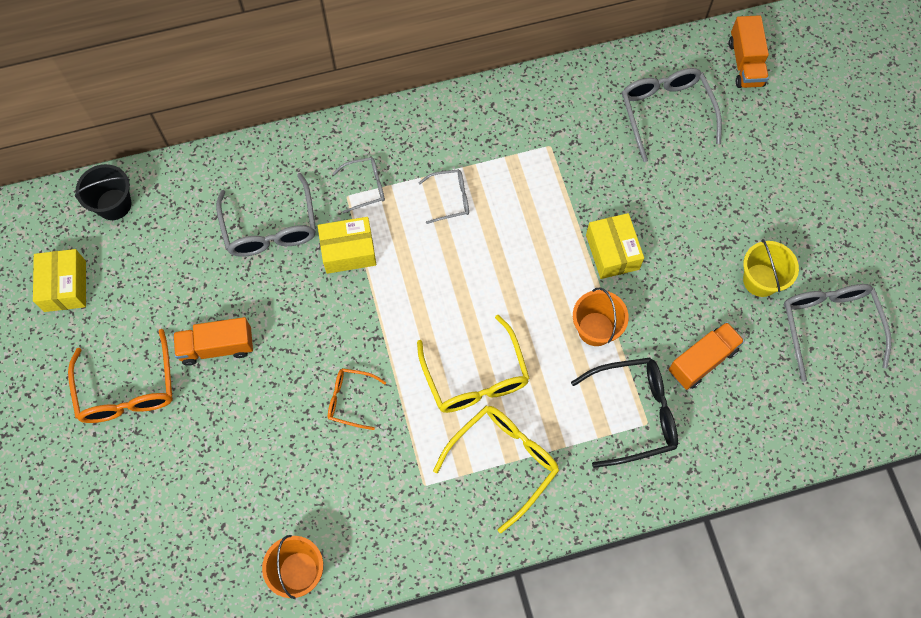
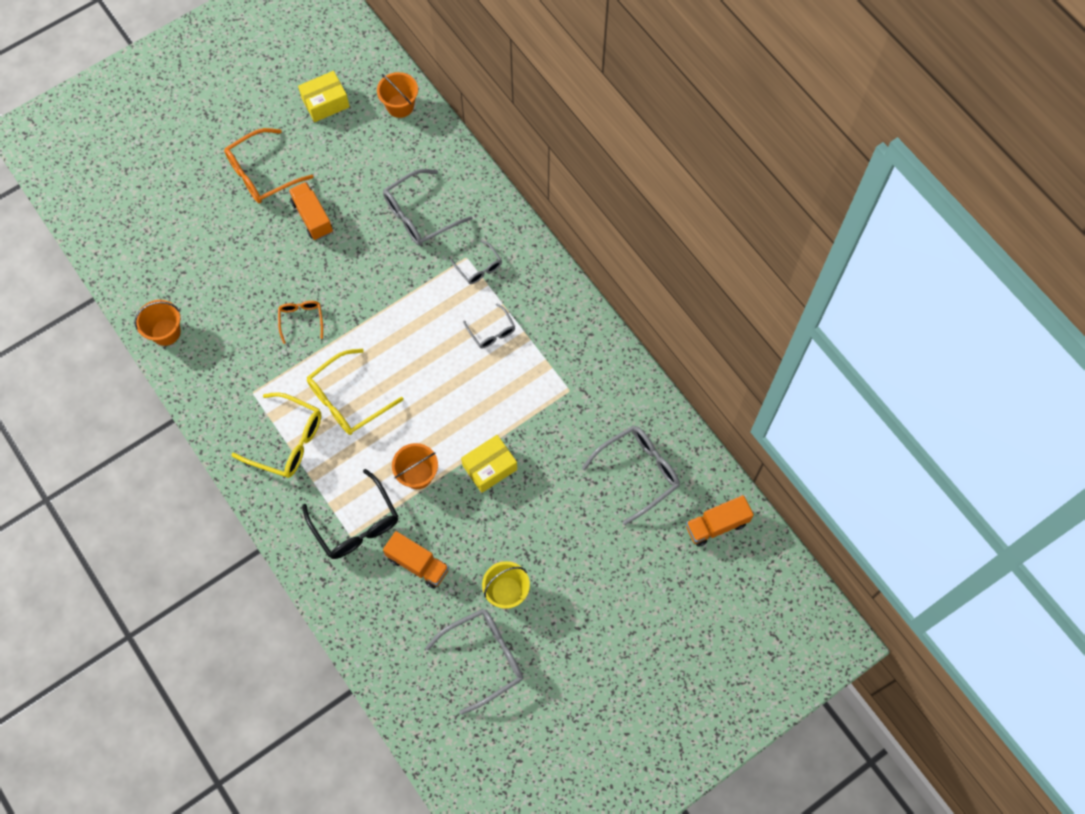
camera: 70 degrees right, 0 degrees up
(114, 204) = (400, 106): black bucket -> orange bucket
(348, 251) = (420, 275): yellow box -> none

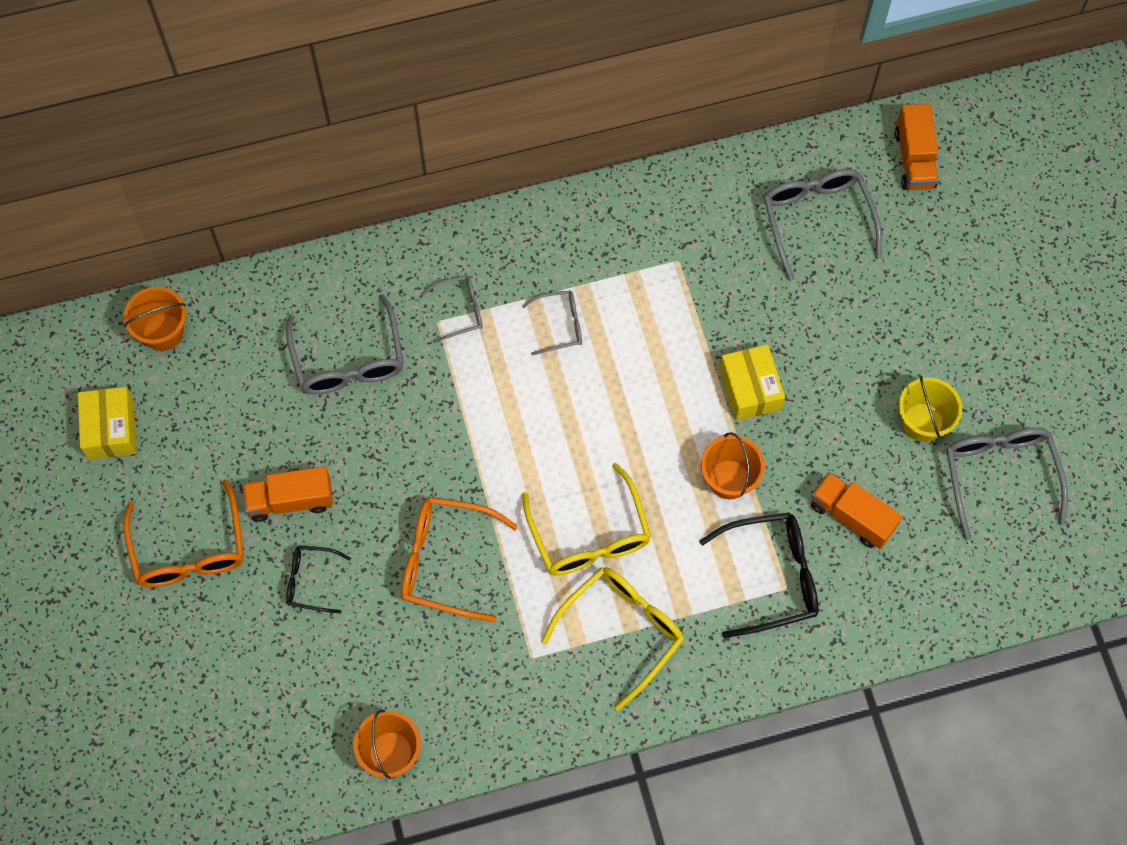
camera: 70 degrees left, 0 degrees up
(263, 248) = (311, 581): none -> black glasses
(301, 320) = (445, 561): orange glasses -> orange glasses, size x1.77
(418, 564) = (851, 516): orange truck -> orange truck turned 105 degrees counterclockwise

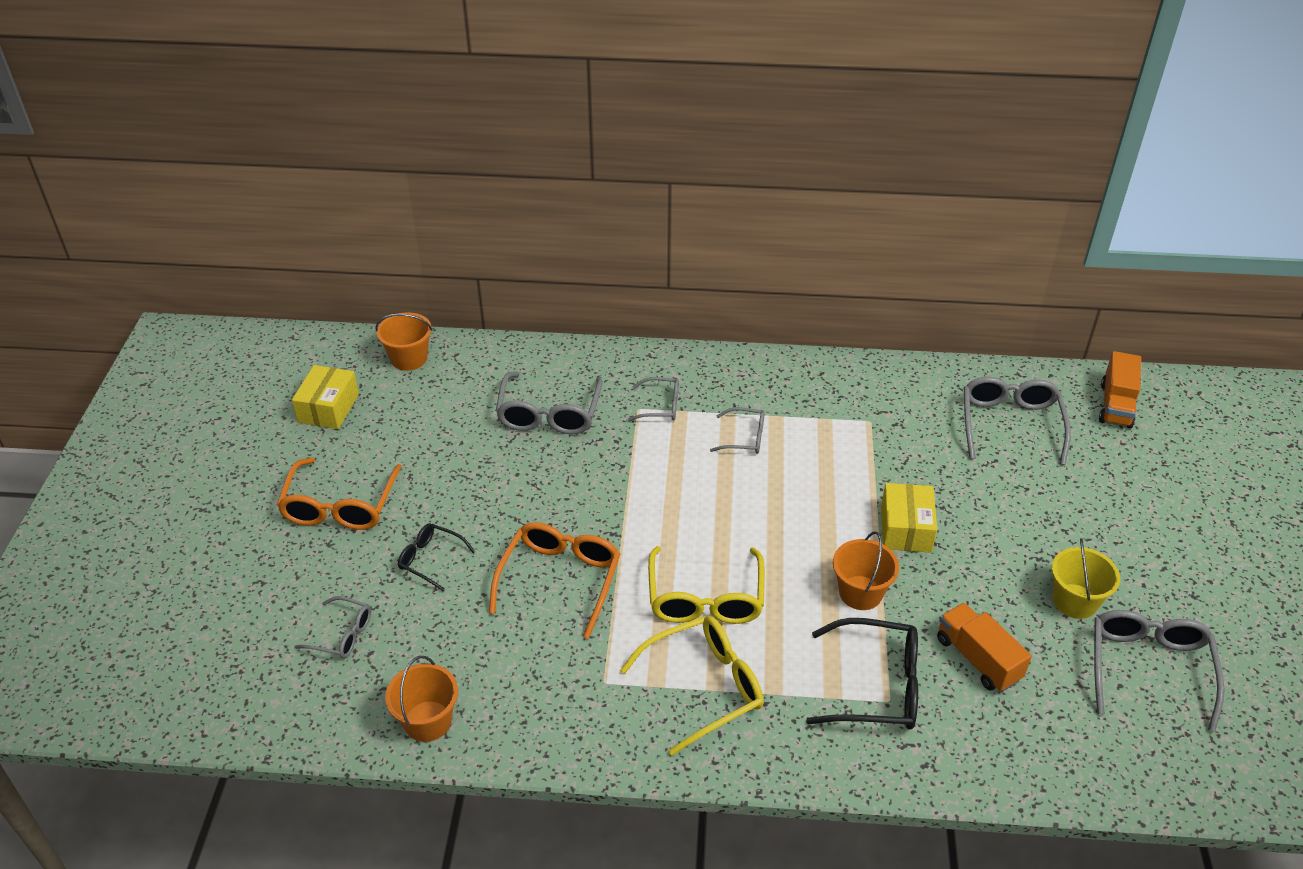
camera: 20 degrees right, 25 degrees down
(268, 693) = (342, 634): none -> grey glasses
(290, 500) = (446, 496): orange truck -> none
(445, 561) = (560, 580): orange glasses -> orange glasses turned 75 degrees clockwise

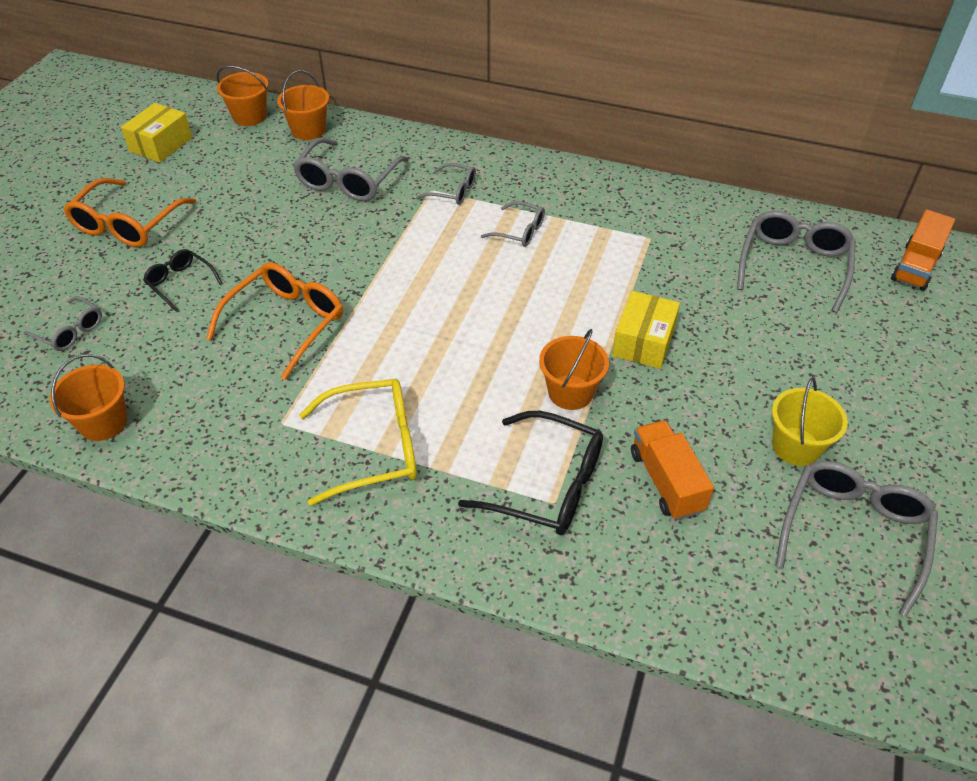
camera: 15 degrees right, 5 degrees up
(480, 363) = (308, 130): none -> orange bucket
(705, 598) = (414, 367): yellow glasses -> none

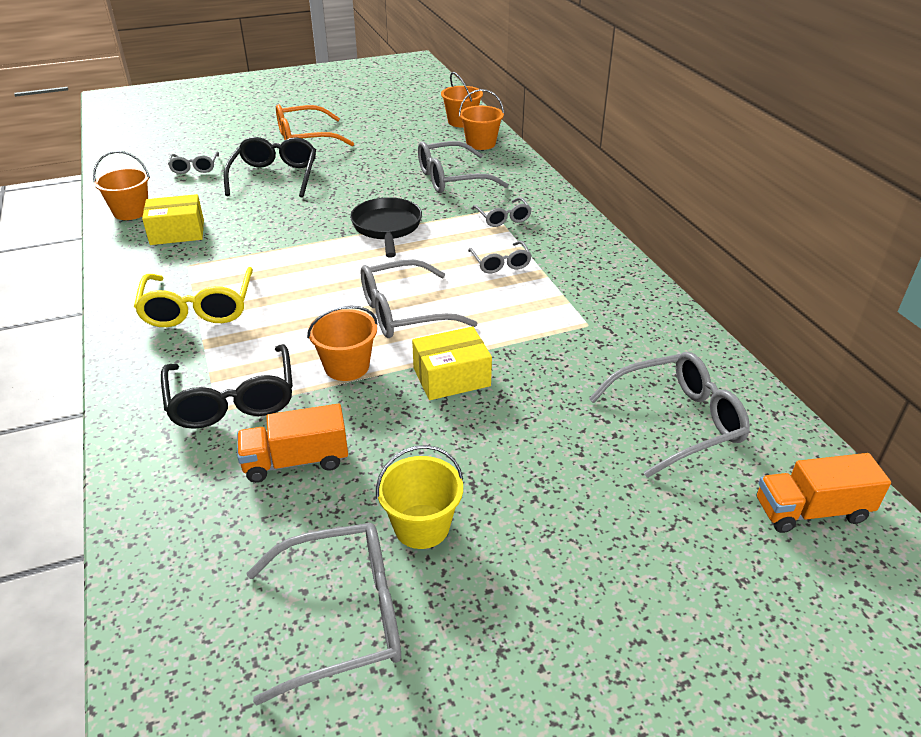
camera: 50 degrees right, 10 degrees down
(161, 144) = (391, 113): yellow box -> yellow box (177, 232)
(180, 283) = (275, 176): black glasses -> black glasses, size x1.77
(286, 323) = (282, 224): orange glasses -> none
(374, 448) = (198, 308): yellow glasses -> yellow glasses turned 45 degrees clockwise
(383, 262) = (387, 228): none -> black pan
(529, 321) = (404, 312): none -> grey glasses
(666, 481) = (296, 461): orange truck -> orange truck turned 135 degrees counterclockwise

